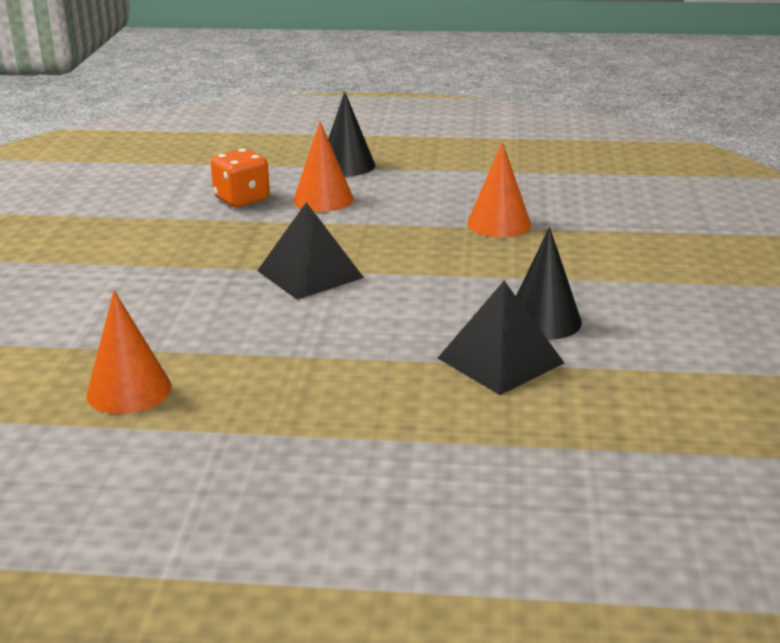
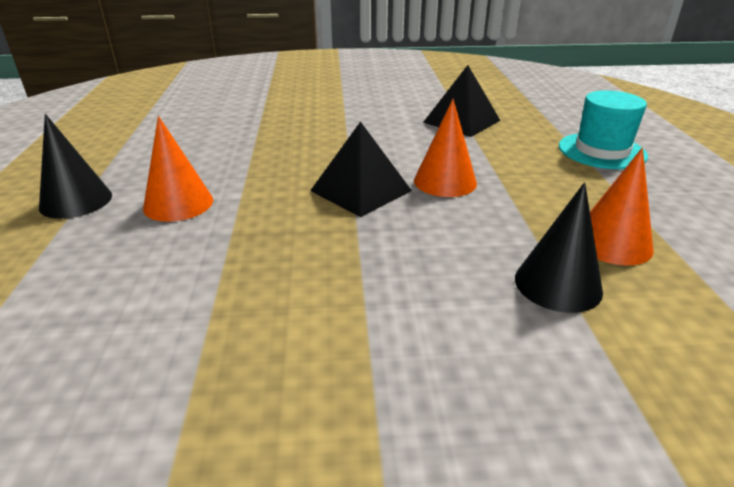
camera: 100 degrees left, 5 degrees up
(242, 199) = (162, 256): orange dice -> none
(352, 458) = (602, 151): none -> turquoise hat
(499, 223) = (252, 128): orange cone -> orange cone (445, 181)
(543, 320) = (405, 113): black cone -> black cone (558, 284)

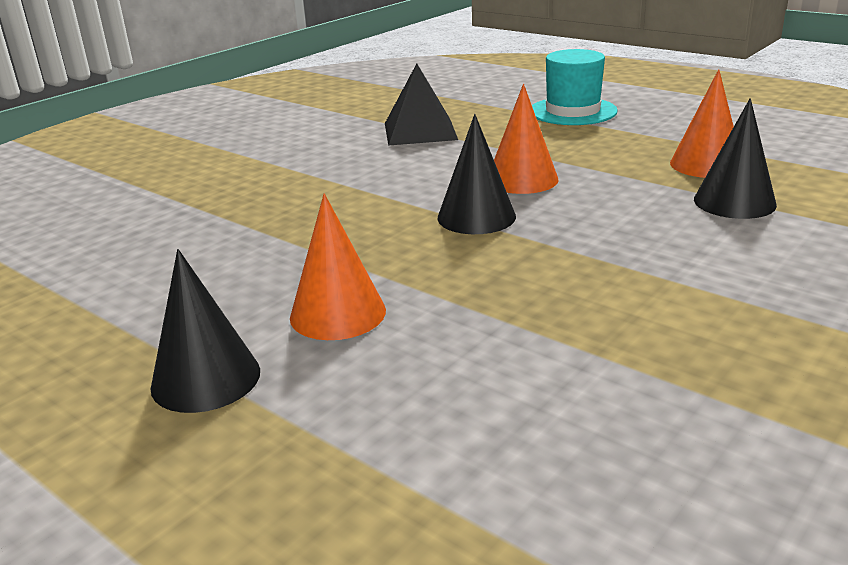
camera: 45 degrees left, 5 degrees down
(361, 190) = (476, 217): black pyramid -> black cone

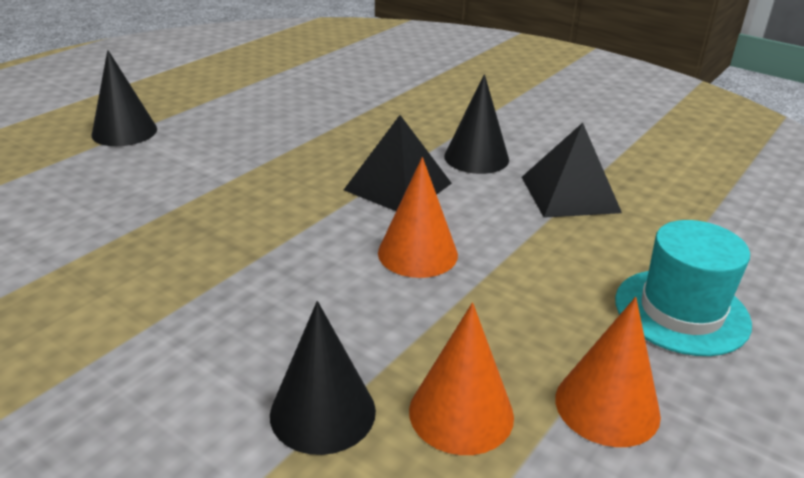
camera: 85 degrees right, 5 degrees up
(338, 313) = (178, 166): orange cone -> orange cone (607, 406)
(403, 189) = (398, 186): none -> black pyramid
(476, 217) = (325, 223): black cone -> black cone (476, 157)

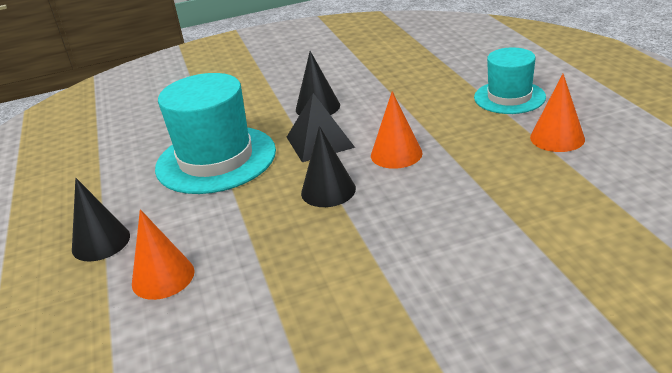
camera: 50 degrees left, 0 degrees up
(308, 136) = (216, 159): none -> turquoise hat
(322, 412) = (506, 218): black cone -> black cone (328, 190)
(461, 413) = (535, 177): orange cone -> orange cone (163, 277)
(569, 194) = (387, 92): black pyramid -> none

